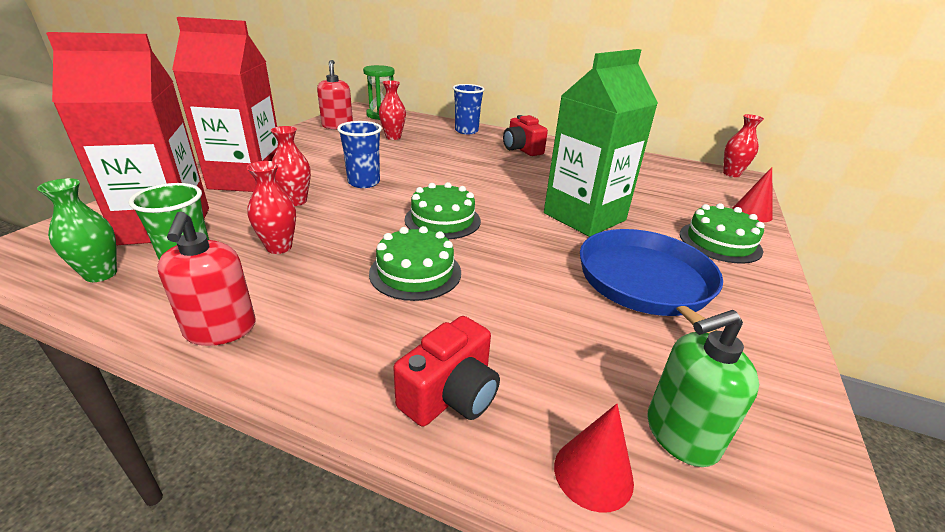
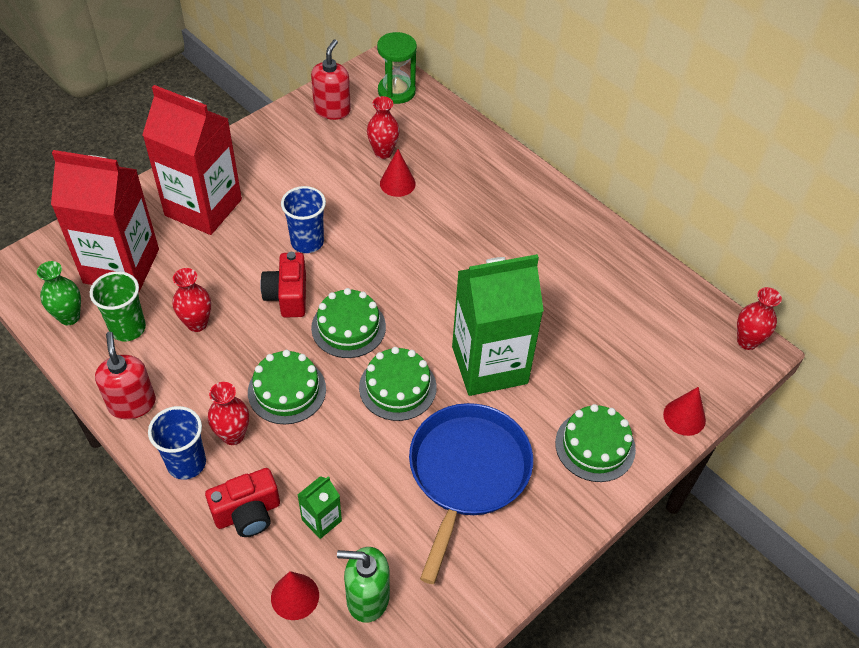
camera: 25 degrees right, 20 degrees up
(220, 329) = (132, 403): red soap dispenser -> red soap dispenser turned 150 degrees clockwise
(296, 201) = (233, 258): red vase -> red vase (233, 435)
(417, 147) = (397, 183): none -> red cone
(466, 131) = (480, 156): blue cup -> blue cup (186, 463)
(522, 149) = (519, 218): red camera -> red camera (287, 296)
(523, 245) = (397, 387): none -> green cake
(548, 370) = (321, 520): none -> green carton

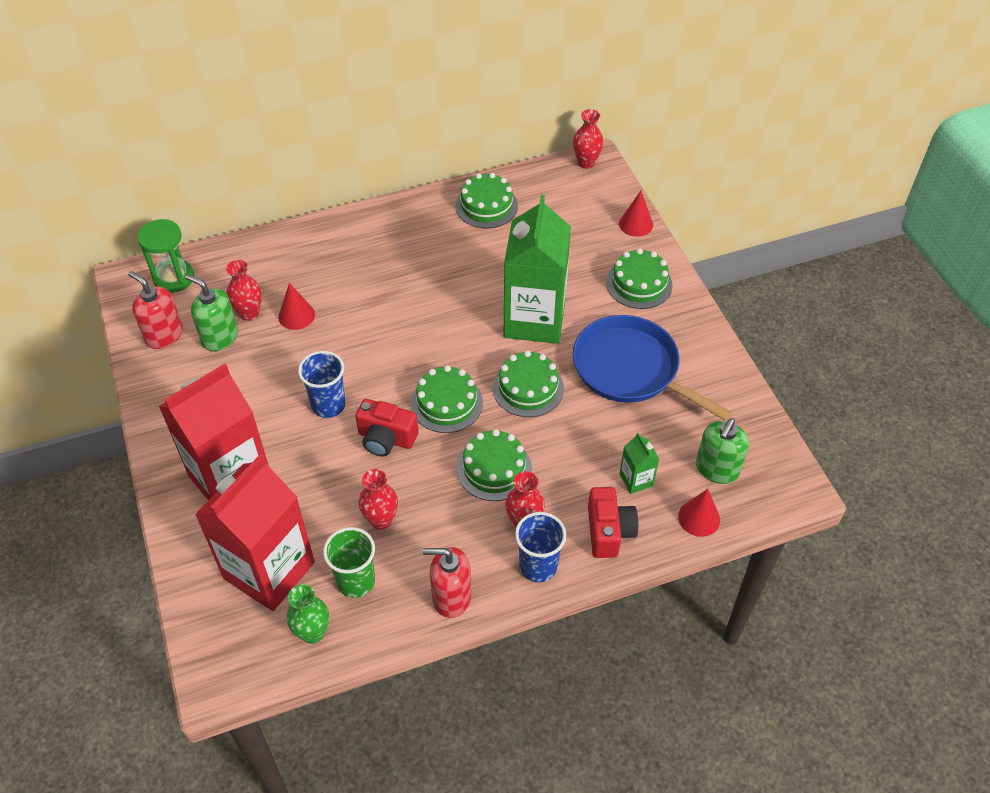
camera: 65 degrees left, 0 degrees up
(347, 144) = (220, 337): none -> green soap dispenser
(622, 274) = (486, 206): none -> green cake

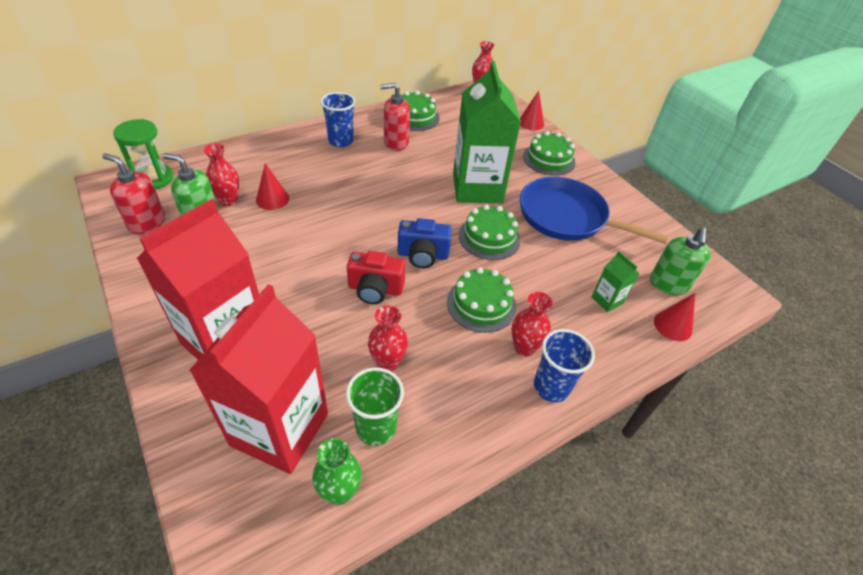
camera: 15 degrees left, 5 degrees down
(328, 405) = (315, 266): blue cup -> blue cup (341, 141)
(446, 403) = (423, 255): green cake -> blue camera
(451, 597) = (477, 429): red soap dispenser -> red soap dispenser (396, 142)
(608, 531) = (602, 346): red camera -> none

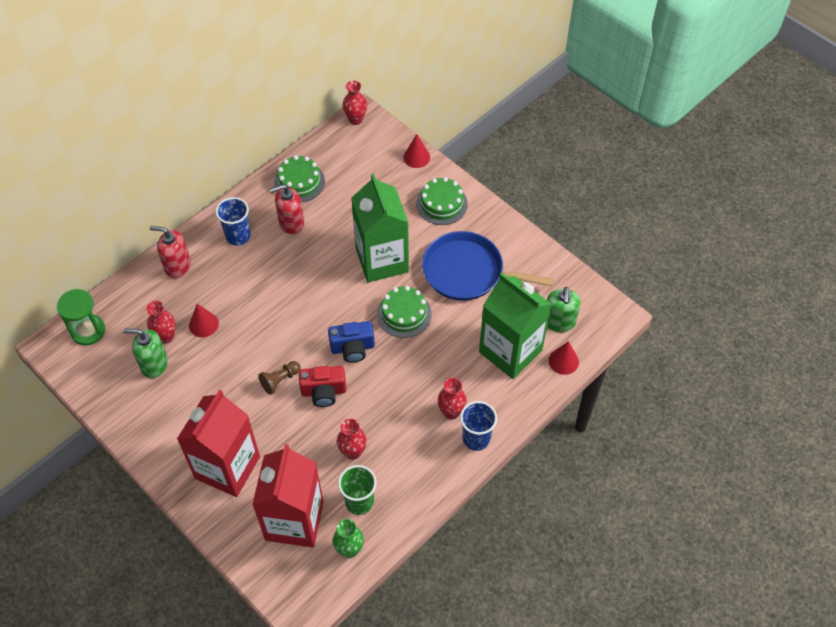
camera: 10 degrees left, 10 degrees up
(147, 223) = (109, 380): red soap dispenser -> red soap dispenser (177, 266)
(330, 266) = (280, 380): none -> brown pawn
(481, 304) = (411, 382): green cake -> none
(607, 300) = (510, 351): green carton -> green carton, size x2.41

